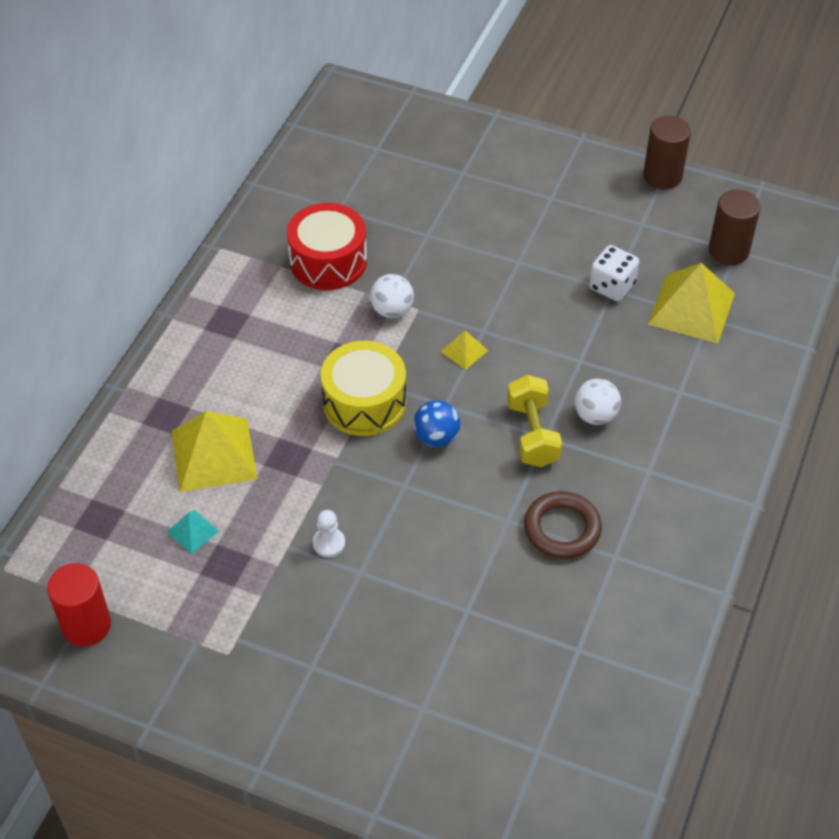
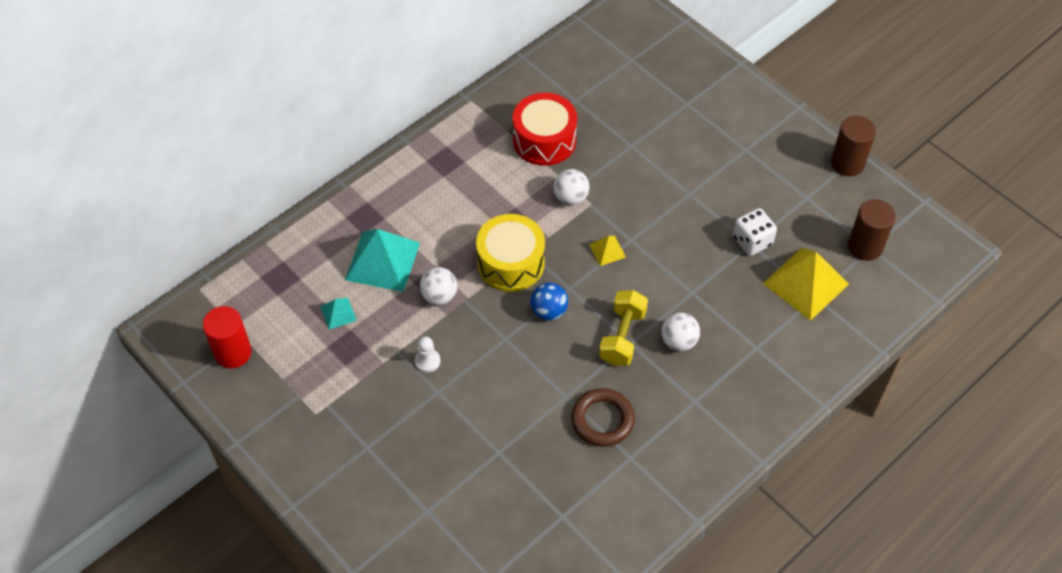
camera: 25 degrees right, 5 degrees up
(214, 455) = (382, 261): yellow pyramid -> turquoise pyramid
(302, 468) = (439, 296): none -> white ball

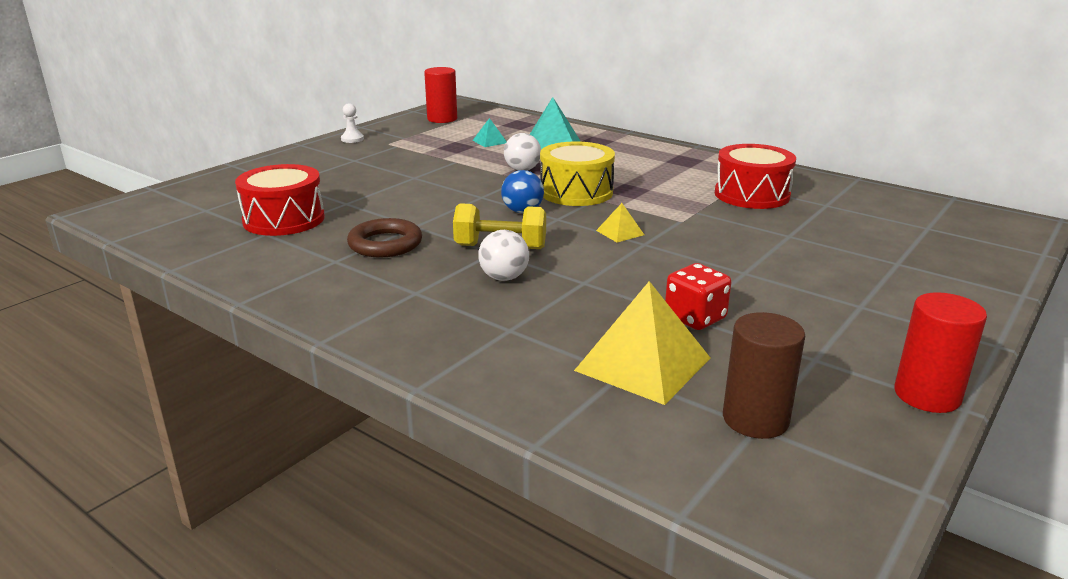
camera: 80 degrees right, 30 degrees down
(427, 361) = (447, 171): white pawn -> white pawn (352, 139)
(531, 504) = (284, 219): none -> red drum
(570, 197) = (682, 211): white ball -> none
(752, 241) = (695, 318): white dice -> red dice
(847, 163) = (927, 395): brown cylinder -> red cylinder

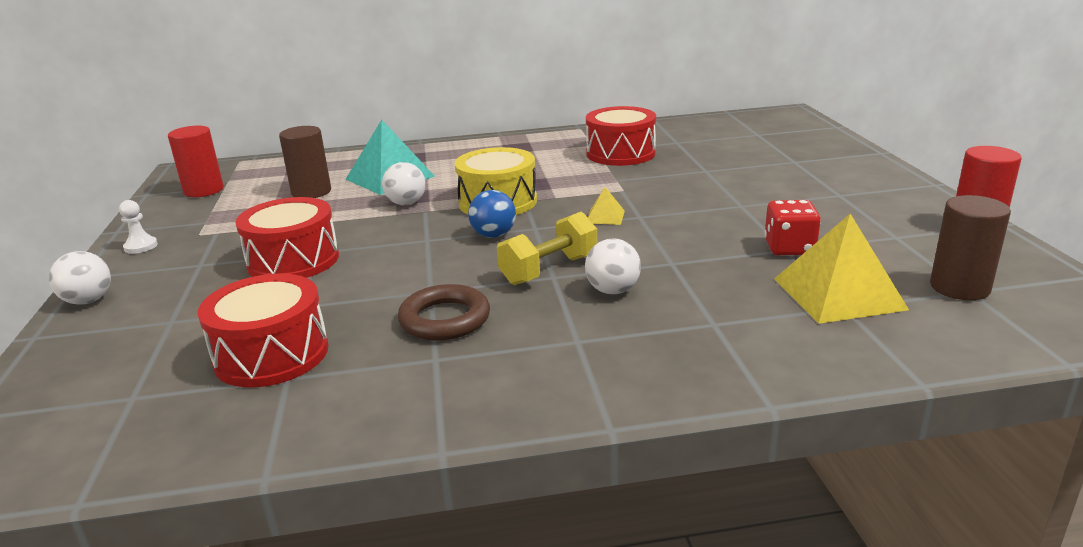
camera: 45 degrees left, 0 degrees up
(280, 157) = (88, 301): none -> white ball
(394, 177) = (293, 260): none -> red drum
(489, 141) = (311, 192): turquoise pyramid -> brown cylinder

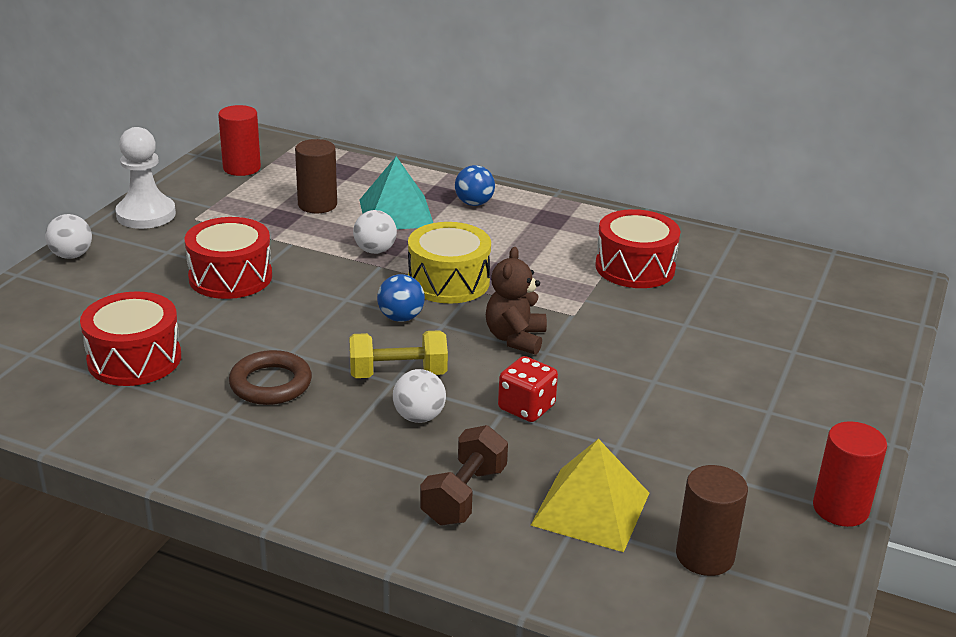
camera: 30 degrees right, 5 degrees up
(141, 246) = (146, 214): white pawn -> white pawn, size x2.09
(445, 155) = (474, 203): none -> blue ball
(605, 216) = (515, 338): yellow pyramid -> brown teddy bear
(736, 327) = (464, 495): none -> brown dumbbell
(789, 248) = (622, 446): red dice -> red dice (526, 408)

